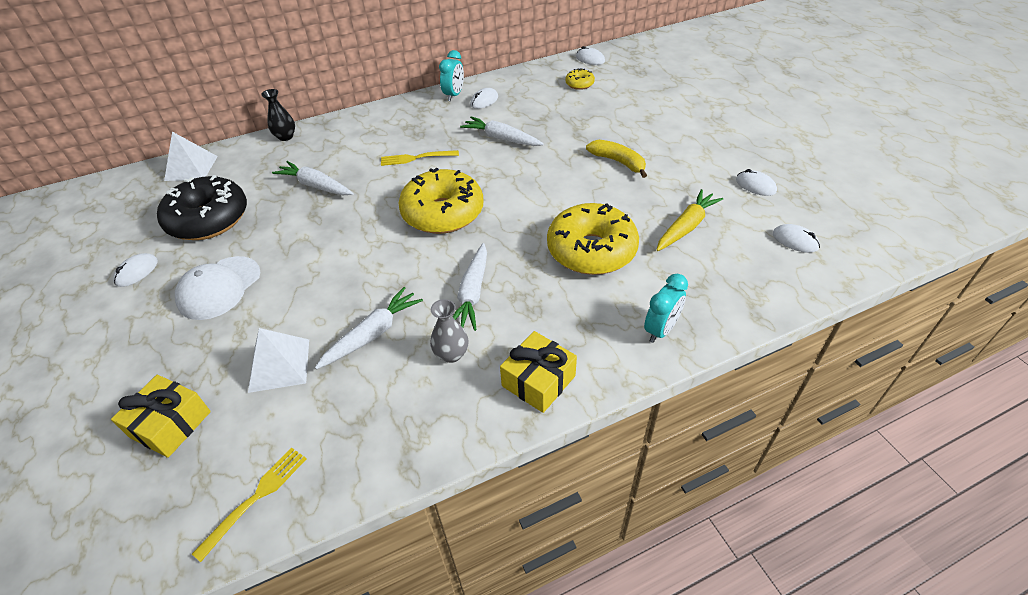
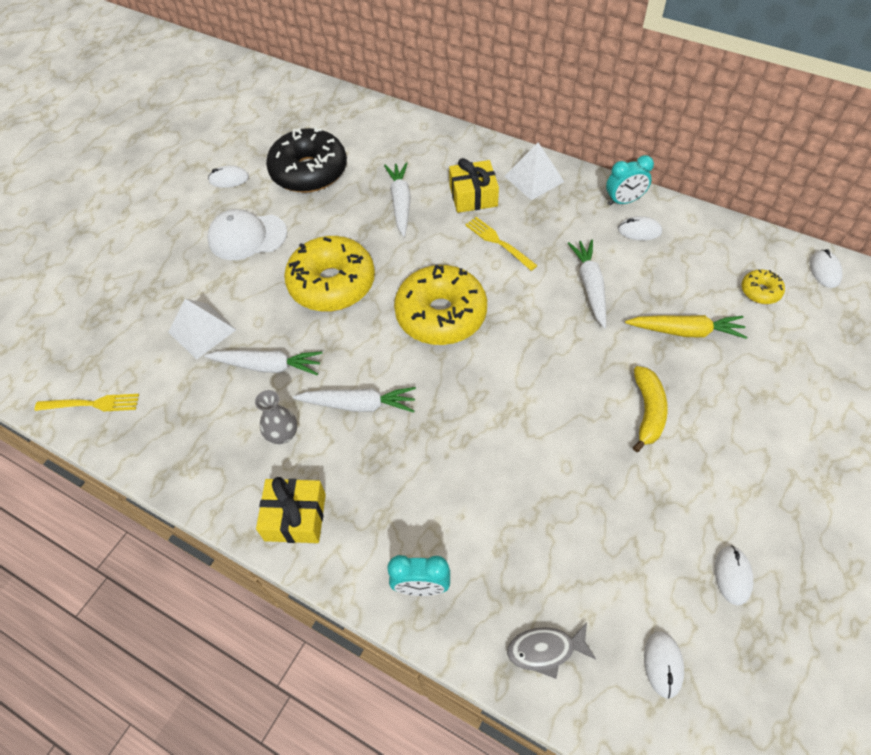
camera: 55 degrees right, 10 degrees up
(171, 424) = (119, 311): yellow gift -> yellow gift (473, 196)
(191, 168) = (355, 113): white pyramid -> white pyramid (534, 179)
(285, 137) = (444, 134): black vase -> none
(472, 293) = (359, 404): white carrot -> white carrot turned 150 degrees counterclockwise
(591, 250) = (485, 466): yellow donut -> yellow donut (332, 283)
(686, 226) = (593, 535): yellow carrot -> yellow carrot (686, 331)
(753, 288) = (545, 650): none -> grey fish

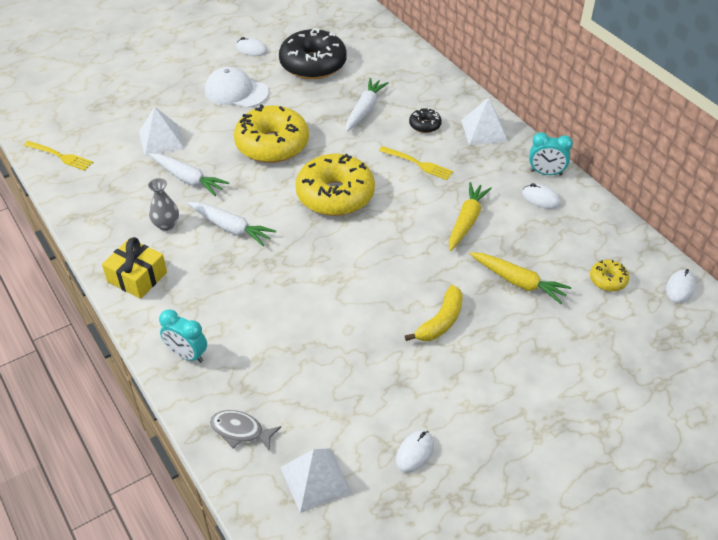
camera: 25 degrees right, 10 degrees down
(473, 196) = (425, 125): yellow gift -> black donut
(498, 242) = (418, 164): yellow fork -> yellow fork turned 135 degrees clockwise
(590, 286) = (466, 221): white carrot -> yellow carrot
(663, 664) = (315, 479): white mouse -> white pyramid

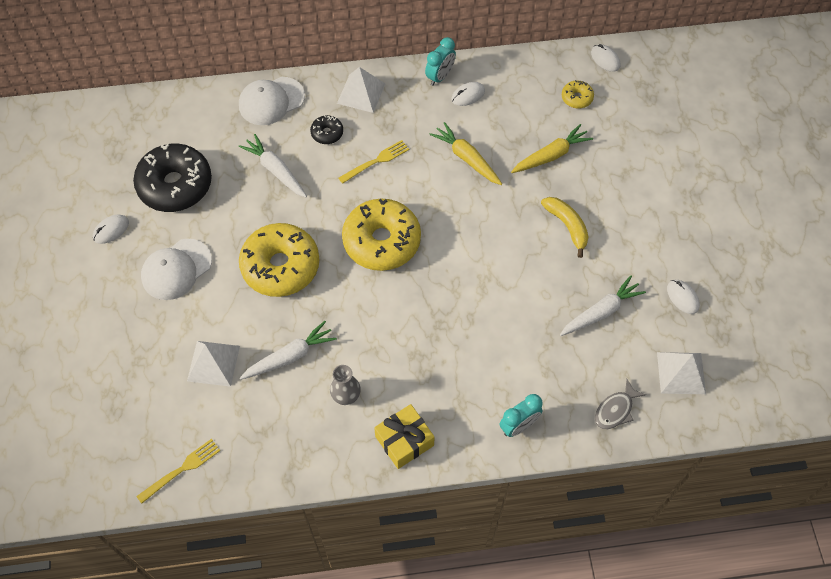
camera: 65 degrees left, 15 degrees up
(231, 228) = (380, 341): white carrot -> white carrot (601, 312)
(432, 84) = (271, 101): none -> white cap

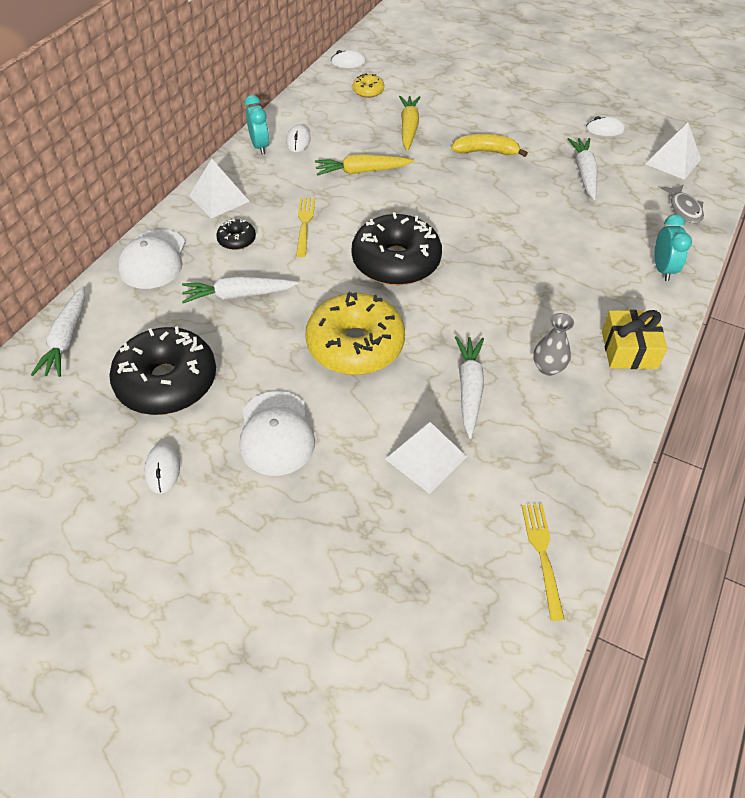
camera: 55 degrees left, 10 degrees down
(171, 109) = (66, 339): none -> white carrot
(381, 241) = (396, 262): yellow donut -> black donut

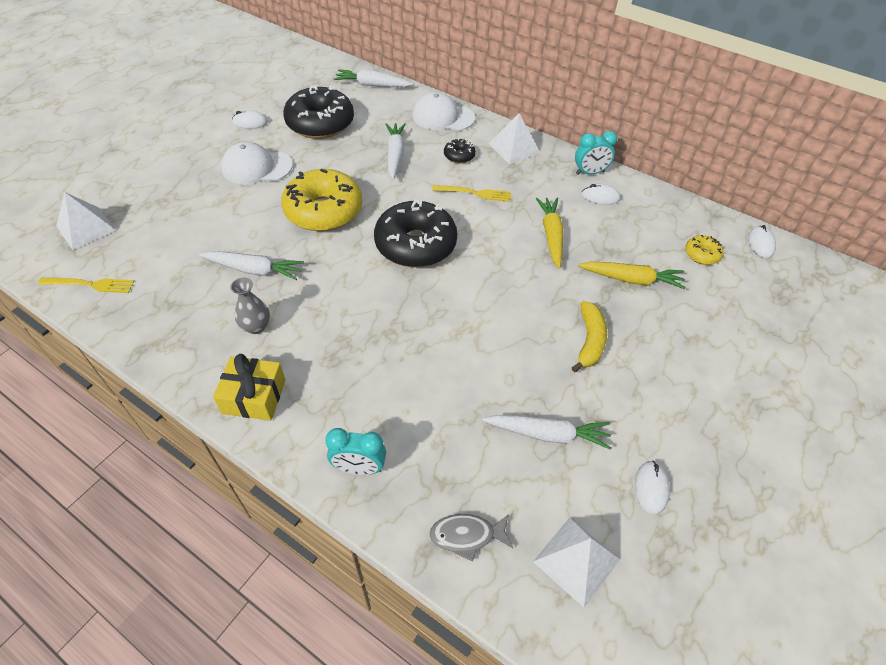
camera: 95 degrees right, 0 degrees up
(426, 458) = (201, 236): white pyramid -> white pyramid (86, 228)

